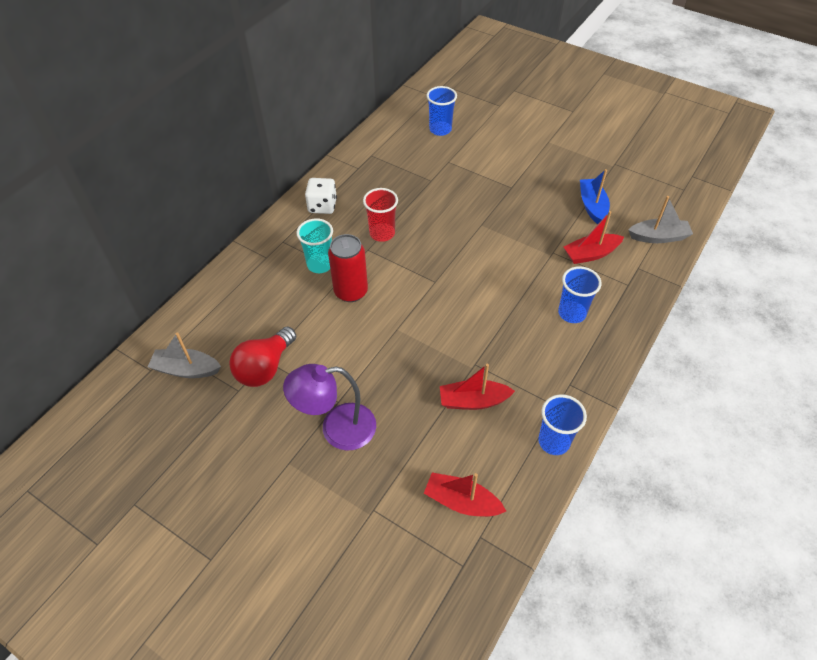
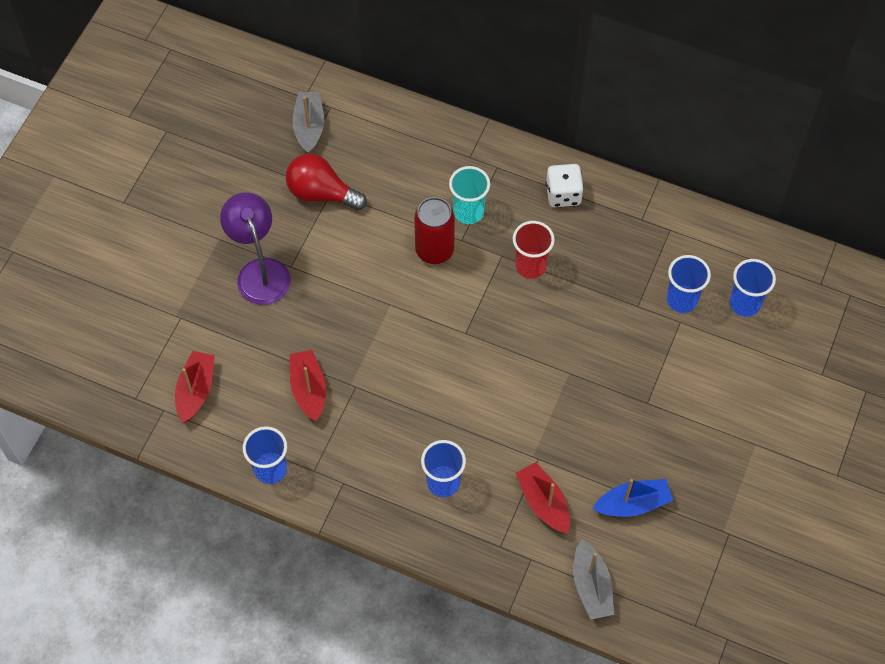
camera: 80 degrees right, 10 degrees up
(431, 158) = (681, 300): none -> blue cup

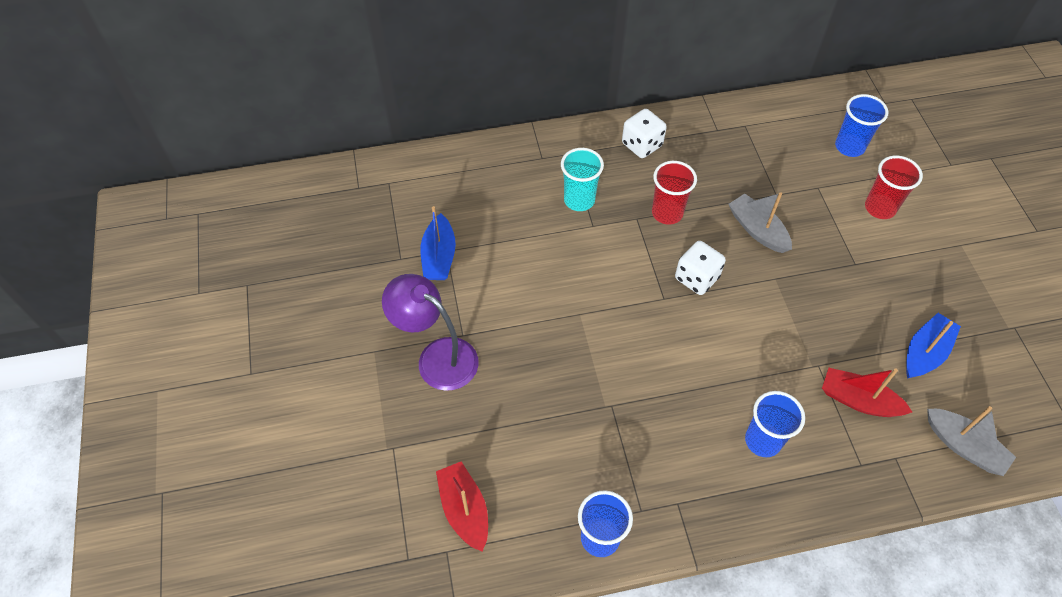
camera: 35 degrees left, 5 degrees down
(308, 389) = (571, 436): red boat -> none
(309, 127) = (382, 208): grey boat -> grey boat (757, 230)
(321, 193) = (439, 256): red light bulb -> blue boat
(434, 250) = (578, 246): red can -> none
(506, 333) = (696, 278): none -> white dice
(681, 300) = (803, 171): blue cup -> none
(716, 371) = (880, 208): none -> red cup

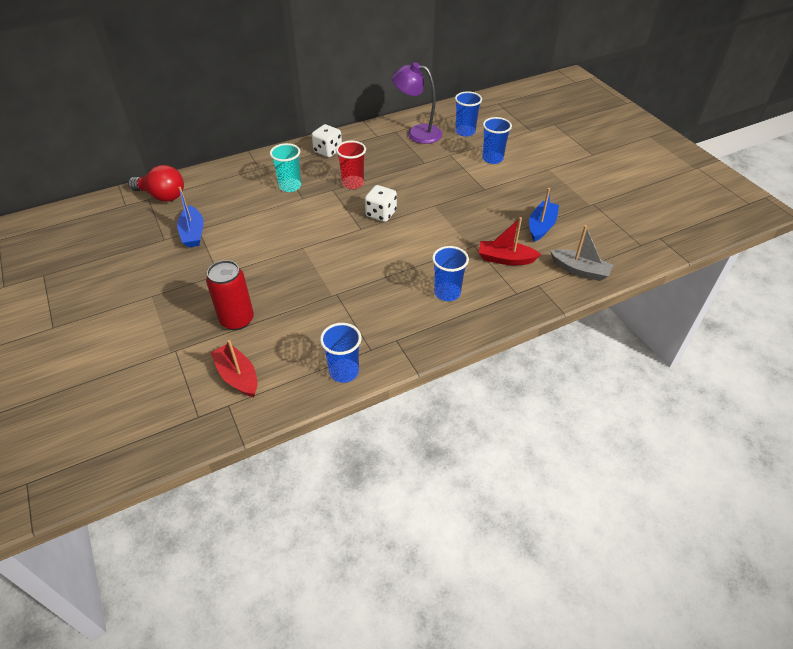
camera: 15 degrees left, 10 degrees down
(407, 182) = (162, 196): none -> red light bulb
(437, 357) = (201, 290): purple lamp -> purple lamp (417, 133)
(476, 418) = (237, 320): none -> red can
(757, 230) = (416, 182): grey boat -> none
(880, 208) = (492, 158): red cup -> blue cup

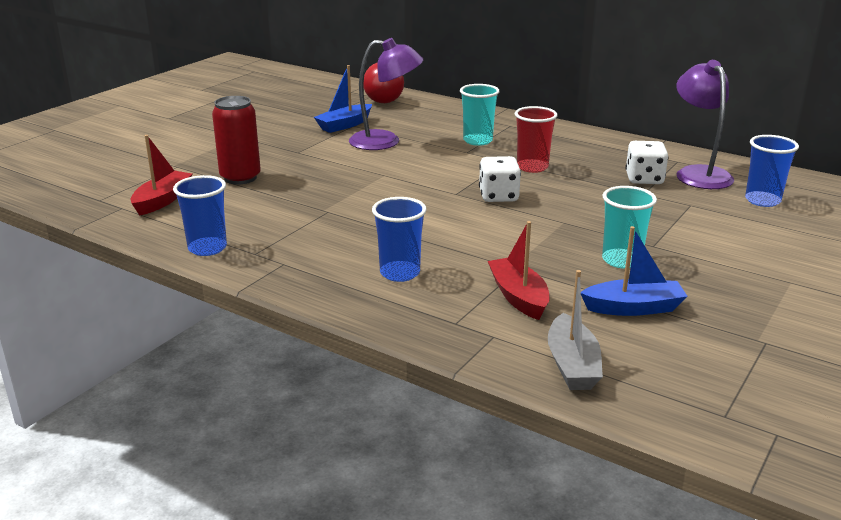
camera: 60 degrees right, 20 degrees down
(247, 225) = (385, 142): none -> purple lamp
(328, 151) = (571, 139): white dice -> white dice (644, 179)
(492, 158) = (734, 234): blue cup -> none
(492, 207) = (621, 260): none -> turquoise cup

